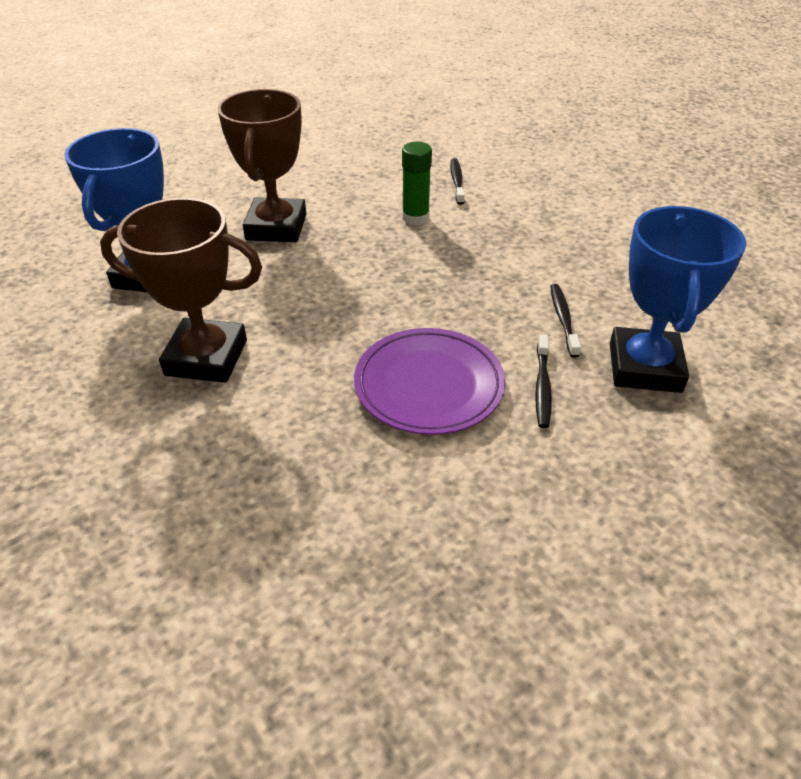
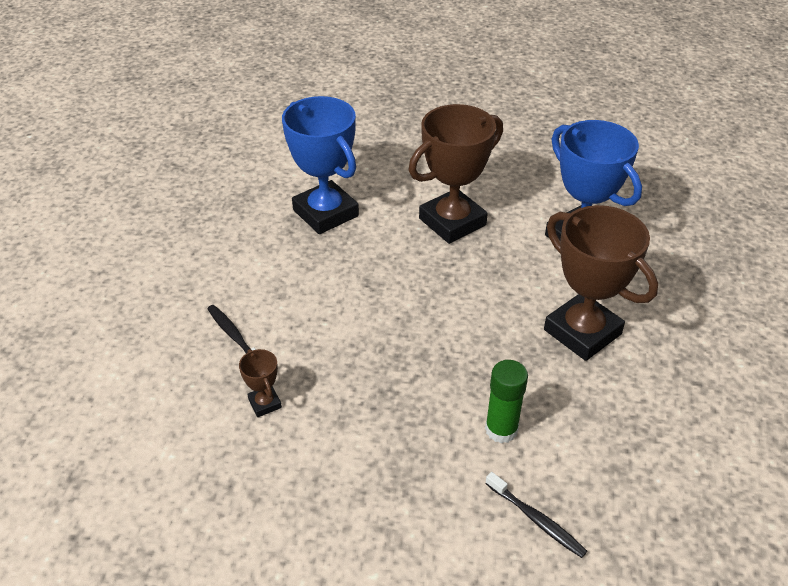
camera: 135 degrees right, 0 degrees up
(429, 385) = (306, 290): purple plate -> none
(563, 319) = (265, 403): black toothbrush -> brown trophy
(644, 367) = (171, 400): blue trophy -> blue trophy (325, 213)

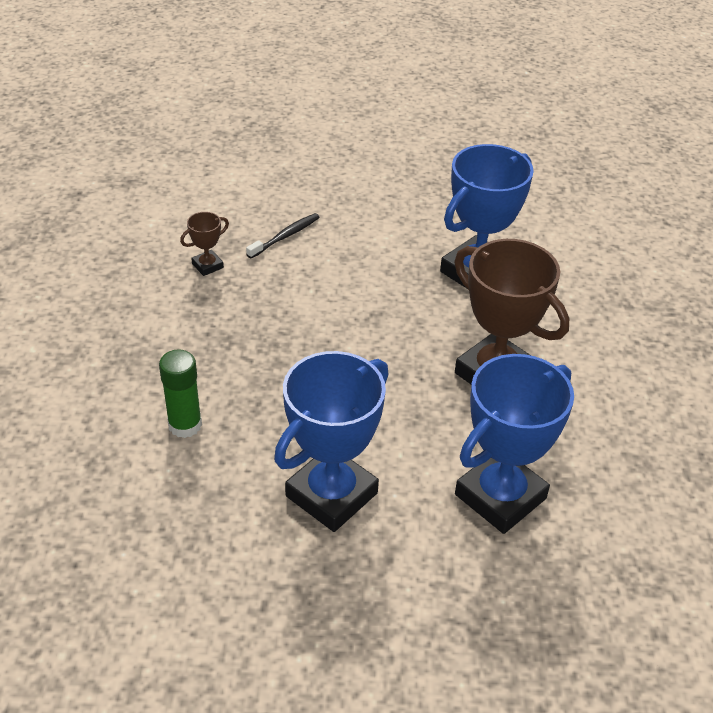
camera: 80 degrees right, 0 degrees up
(536, 520) = (79, 452): black toothbrush -> none
(582, 332) = (331, 494): brown trophy -> blue trophy

